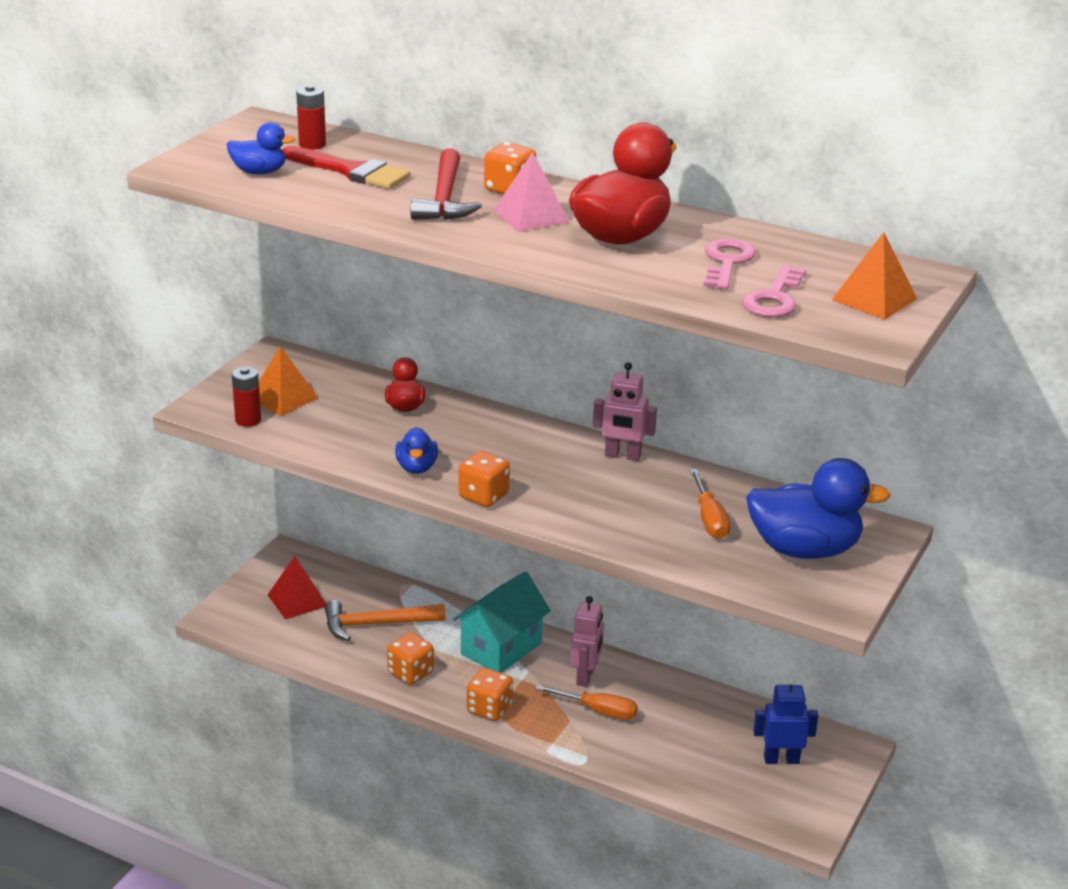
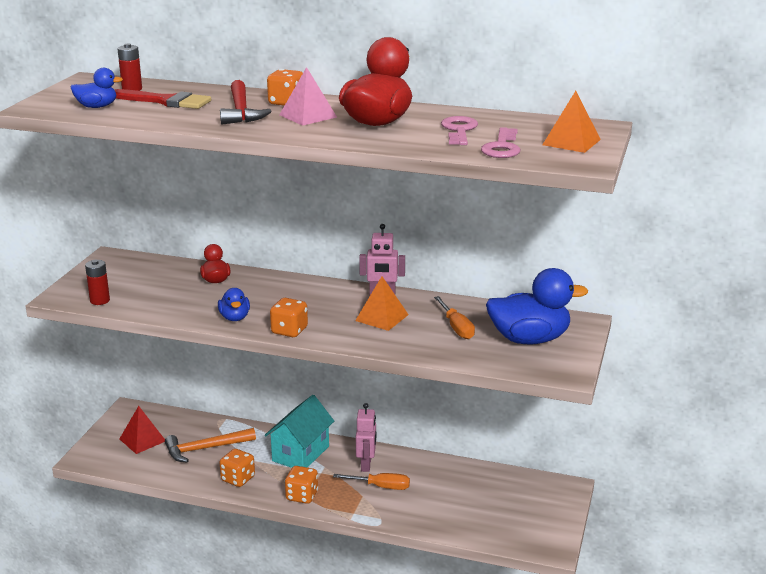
camera: 10 degrees left, 5 degrees down
(283, 398) = (123, 284): orange pyramid -> orange pyramid (381, 317)
(781, 759) = (519, 501): blue robot -> none

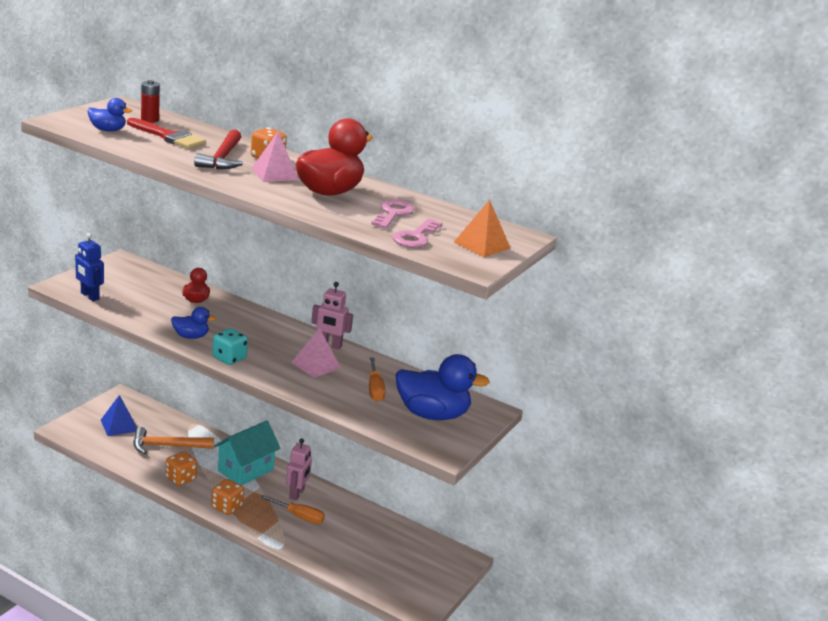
camera: 10 degrees right, 0 degrees up
(100, 300) = (89, 296): red battery -> blue robot
(142, 440) = (119, 425): red pyramid -> blue pyramid
(235, 318) = (191, 336): blue duck -> blue duck turned 90 degrees counterclockwise
(289, 331) = (229, 358): orange dice -> turquoise dice
(381, 317) = (316, 365): orange pyramid -> pink pyramid

